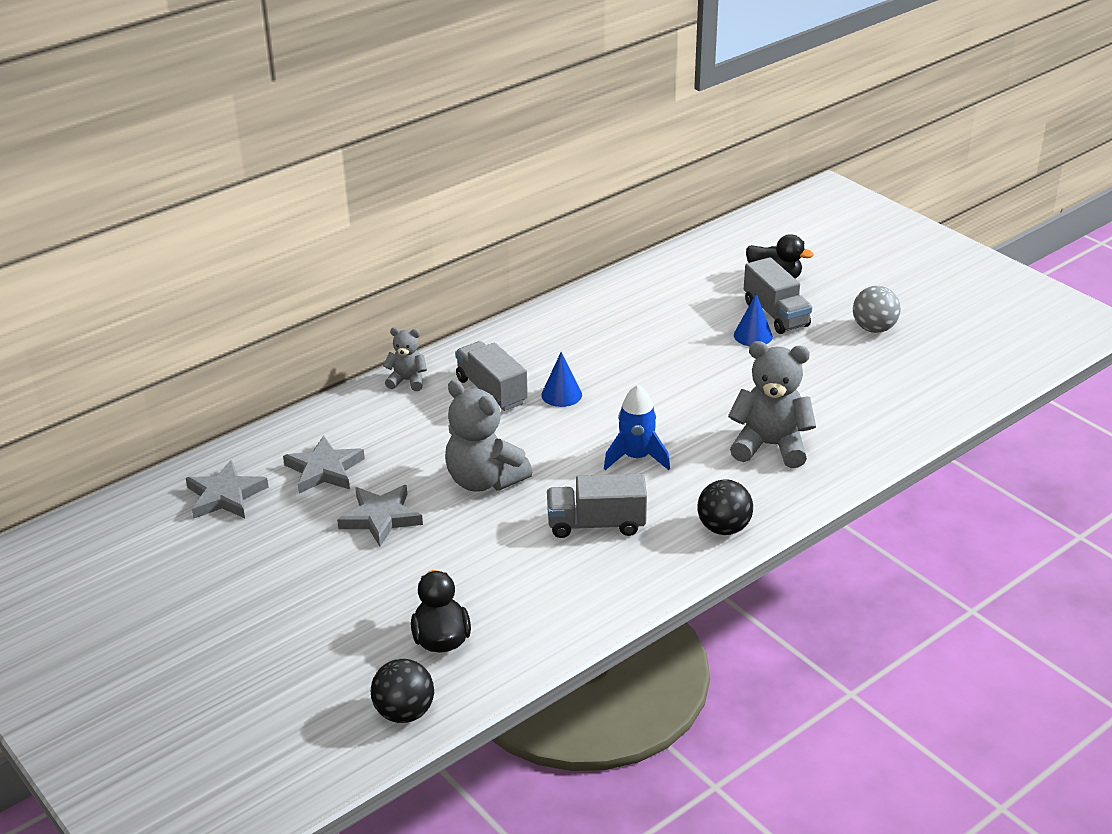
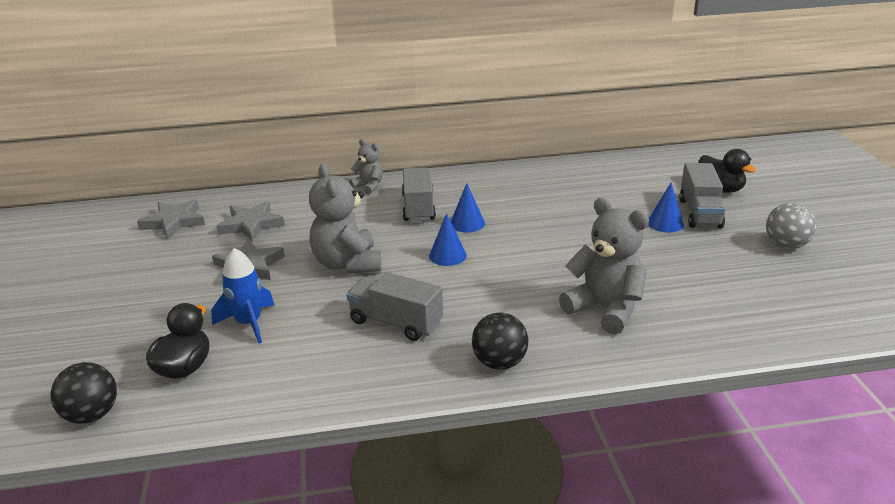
camera: 30 degrees right, 5 degrees down
(577, 438) = (447, 255): none -> blue cone
(636, 458) = (479, 283): blue rocket -> blue rocket (249, 323)

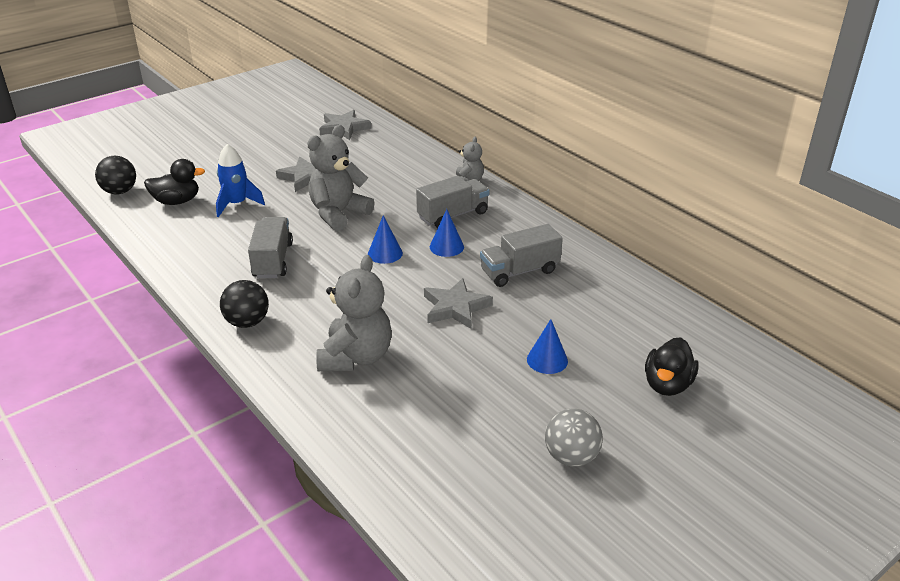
camera: 60 degrees right, 5 degrees up
(251, 225) = (364, 156): grey star -> grey star (455, 307)
(700, 213) = (591, 380): grey truck -> grey truck (519, 271)

